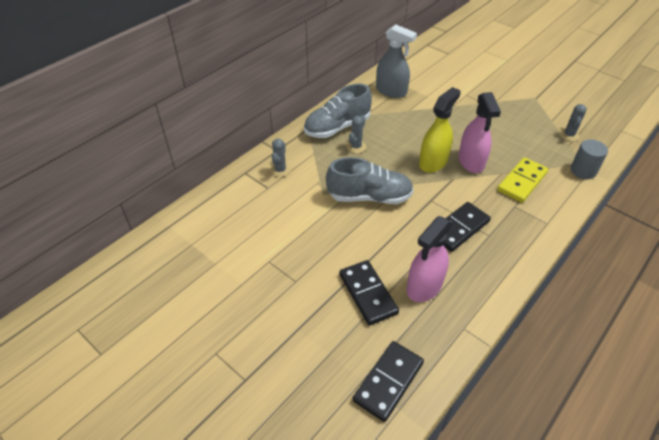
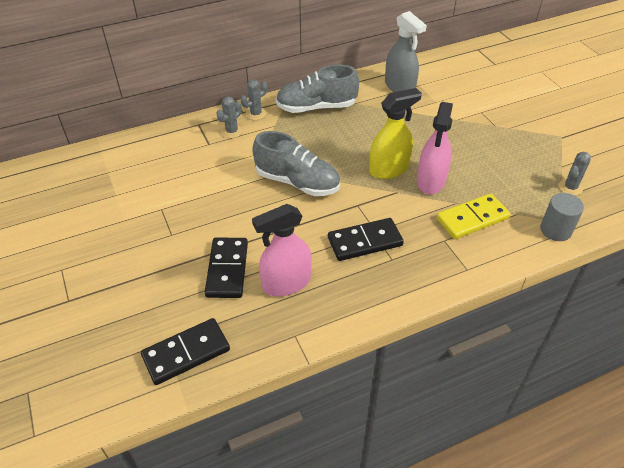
camera: 25 degrees right, 0 degrees up
(356, 147) = (321, 131): grey cactus -> grey cactus (256, 114)

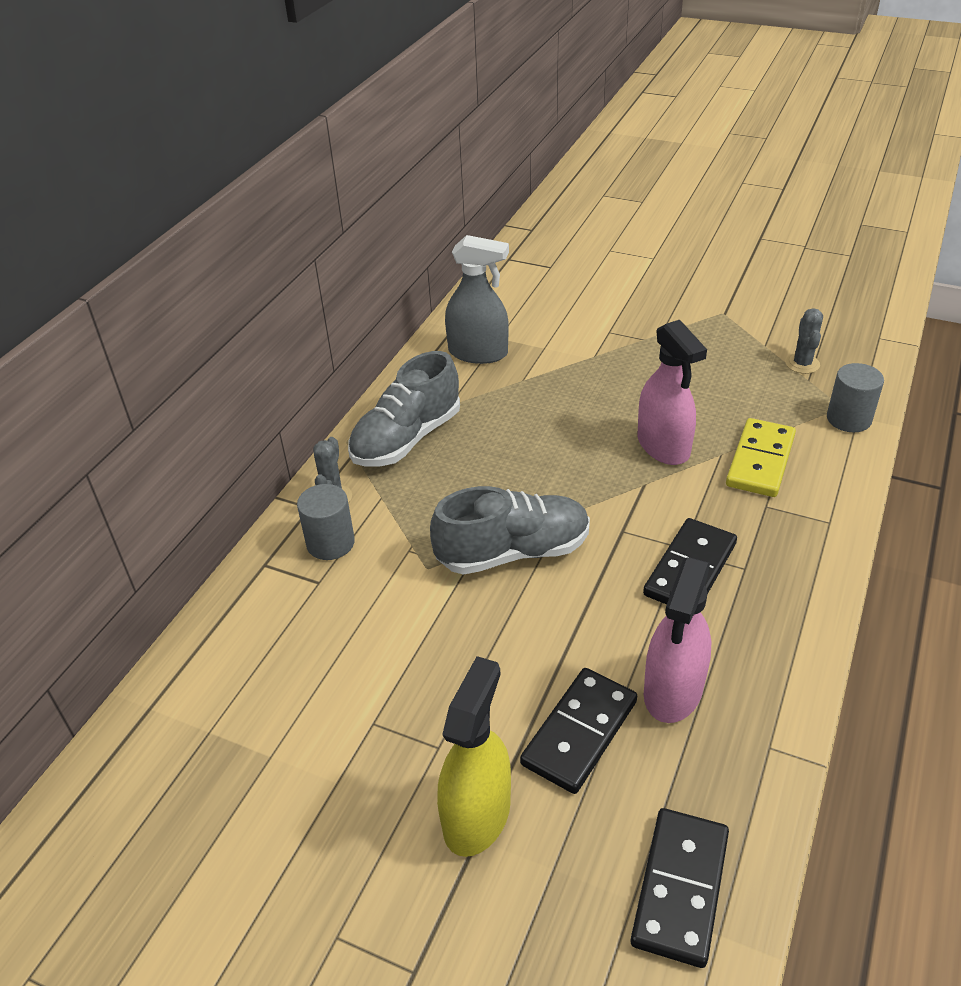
camera: 40 degrees left, 5 degrees down
(227, 269) = (580, 733): black domino -> black domino turned 75 degrees clockwise
(232, 131) = (330, 543): grey cactus -> grey cylinder
(389, 169) = (600, 462): yellow spray bottle -> yellow spray bottle (477, 815)

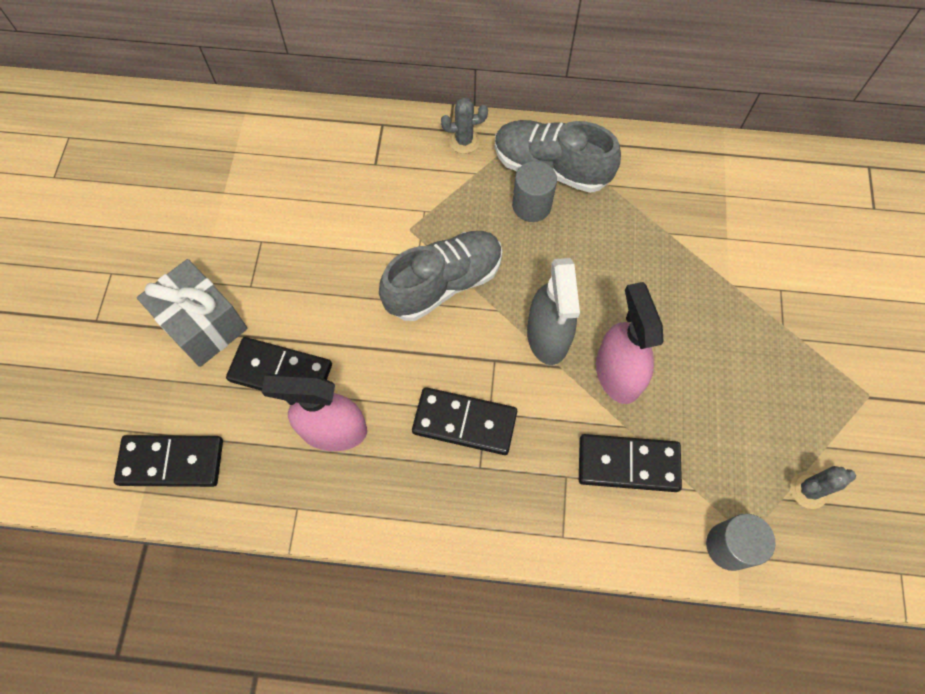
camera: 70 degrees right, 25 degrees up
(330, 543) = (415, 157): grey cylinder -> grey cylinder (531, 205)
(477, 815) = (203, 324): yellow spray bottle -> grey gift
(478, 353) = (693, 185): grey spray bottle -> grey spray bottle (548, 336)
(513, 552) = (443, 283): grey shoe -> grey shoe turned 90 degrees counterclockwise
(663, 446) = (617, 373): pink spray bottle -> pink spray bottle turned 120 degrees clockwise
(760, 461) = (628, 464): yellow domino -> black domino

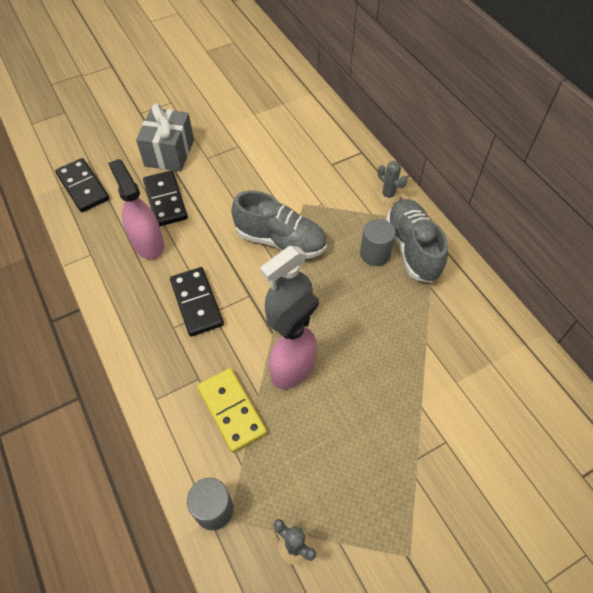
camera: 55 degrees right, 10 degrees down
(628, 464) = (231, 410): black domino -> yellow domino

